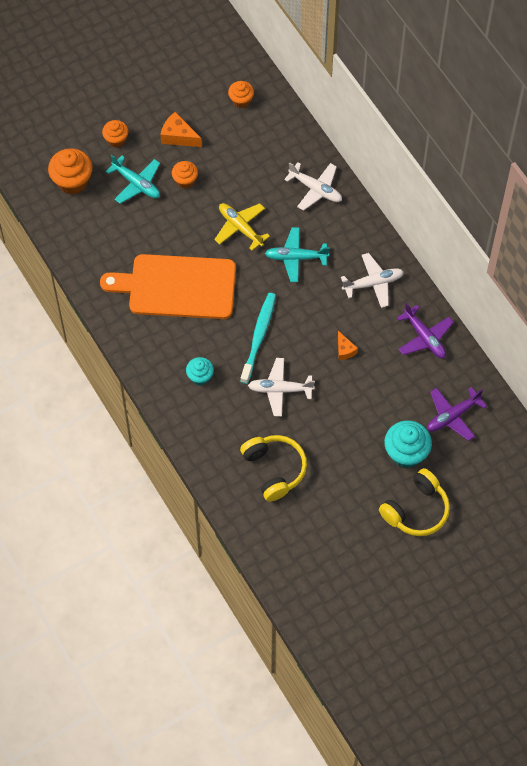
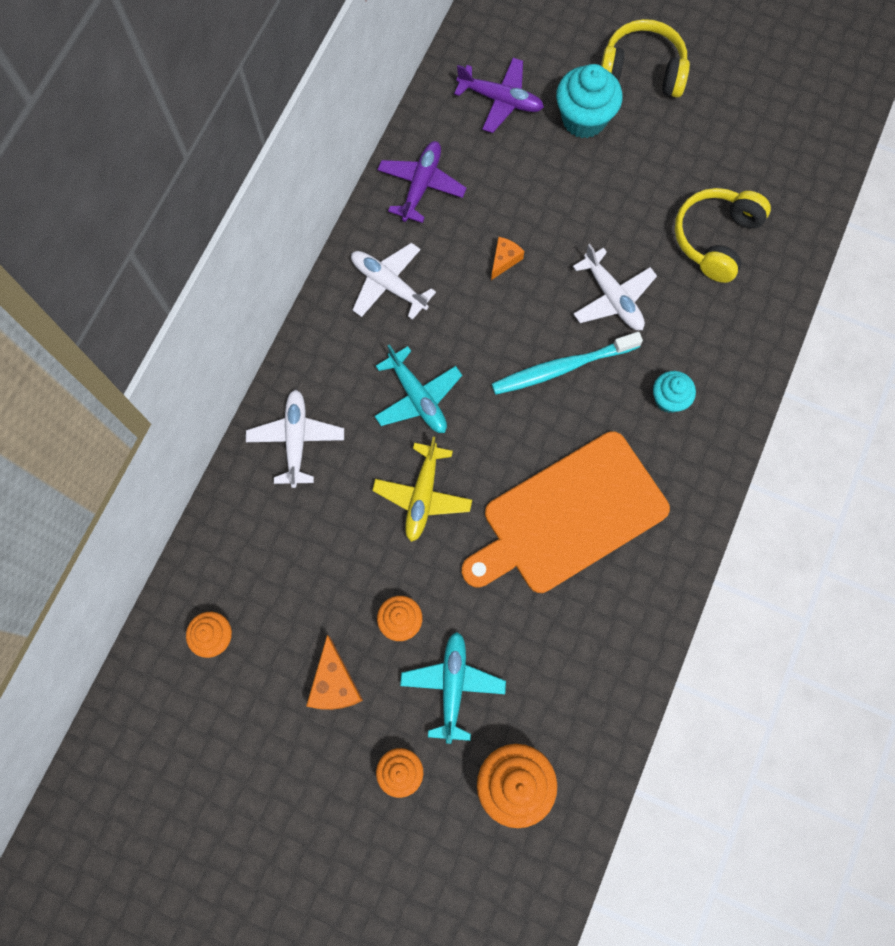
camera: 125 degrees left, 10 degrees up
(177, 286) = (568, 515): orange cutting board -> orange cutting board turned 90 degrees clockwise

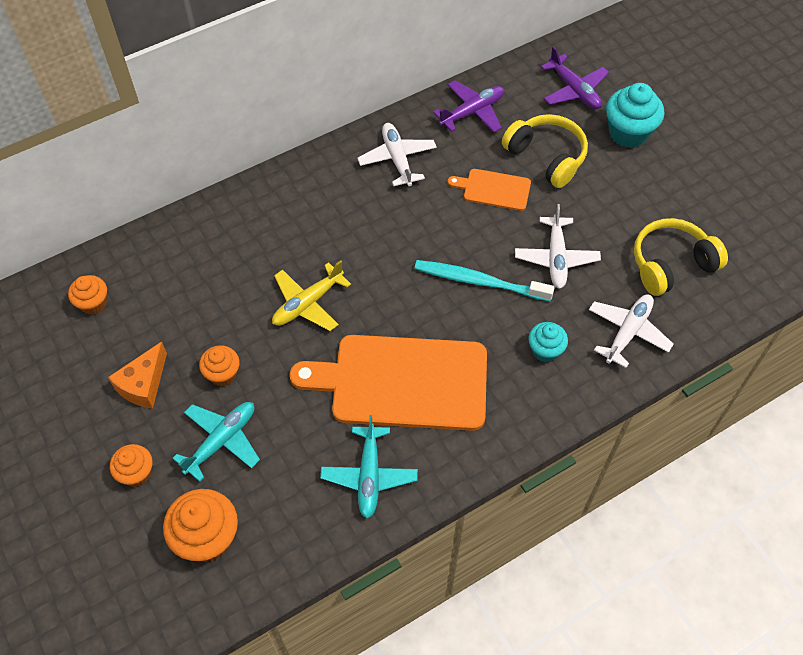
camera: 35 degrees right, 15 degrees down
(296, 440) = (252, 217): white plane -> white plane (628, 332)
(417, 397) = (358, 239): turquoise plane -> turquoise plane (369, 475)
(504, 260) = (493, 189): orange cheese -> orange cutting board
(642, 71) = (699, 126): yellow headphones -> yellow headphones (546, 157)

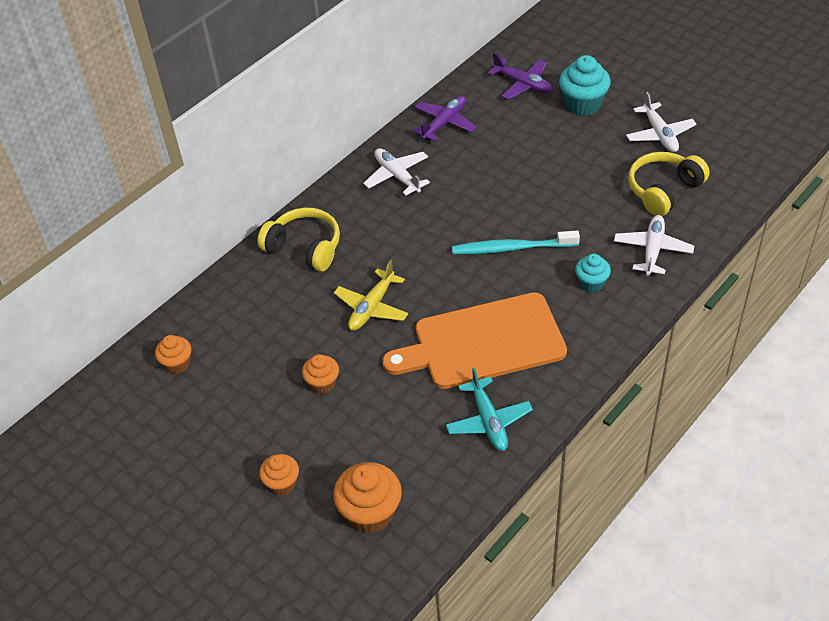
camera: 15 degrees left, 10 degrees down
(143, 384) = (255, 413): orange cheese -> none
(221, 441) = (347, 435): turquoise plane -> none
(493, 189) = (491, 176): orange cutting board -> none
(546, 157) = (523, 140): yellow headphones -> yellow headphones (304, 248)
(556, 258) = (567, 212): white plane -> white plane (659, 134)

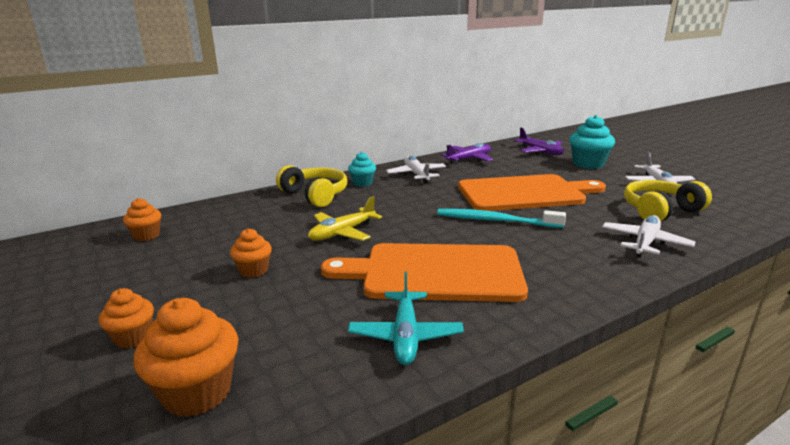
camera: 15 degrees right, 25 degrees down
(528, 188) = (525, 193): none -> orange cutting board
(591, 283) = (571, 253): turquoise cupcake -> turquoise cupcake (362, 183)

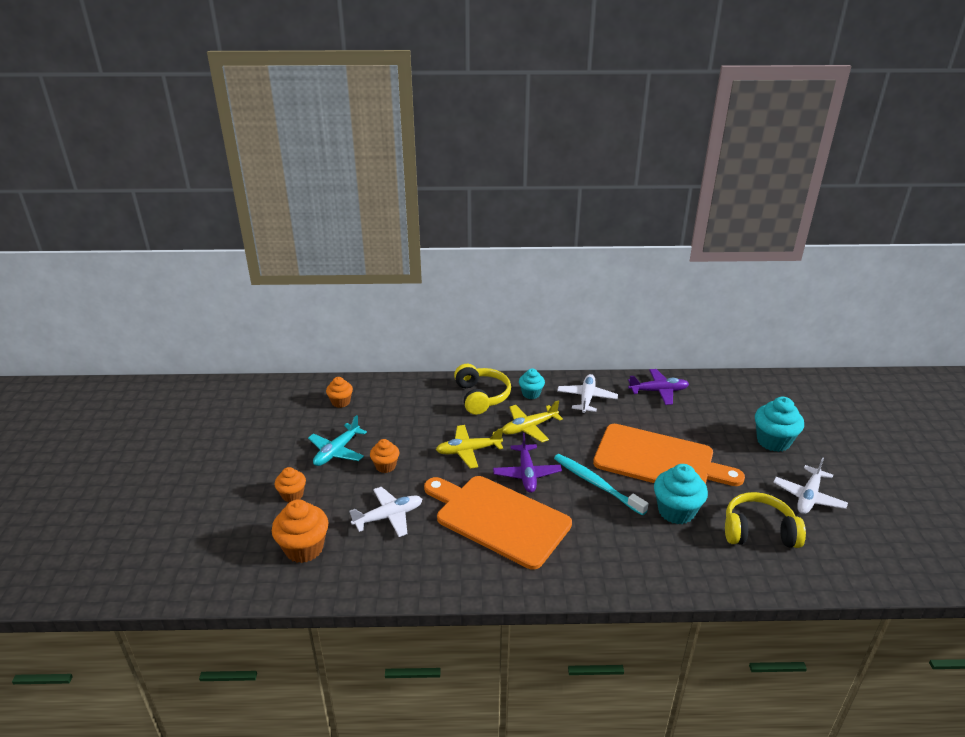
camera: 30 degrees right, 10 degrees up
(386, 203) = (529, 427): none -> yellow plane
(405, 336) = (434, 562): turquoise plane -> turquoise plane (337, 451)
(540, 152) = (745, 404): purple plane -> purple plane (526, 474)
(584, 218) = (676, 511): none -> turquoise cupcake
(645, 243) = (693, 559): white plane -> white plane (389, 517)

